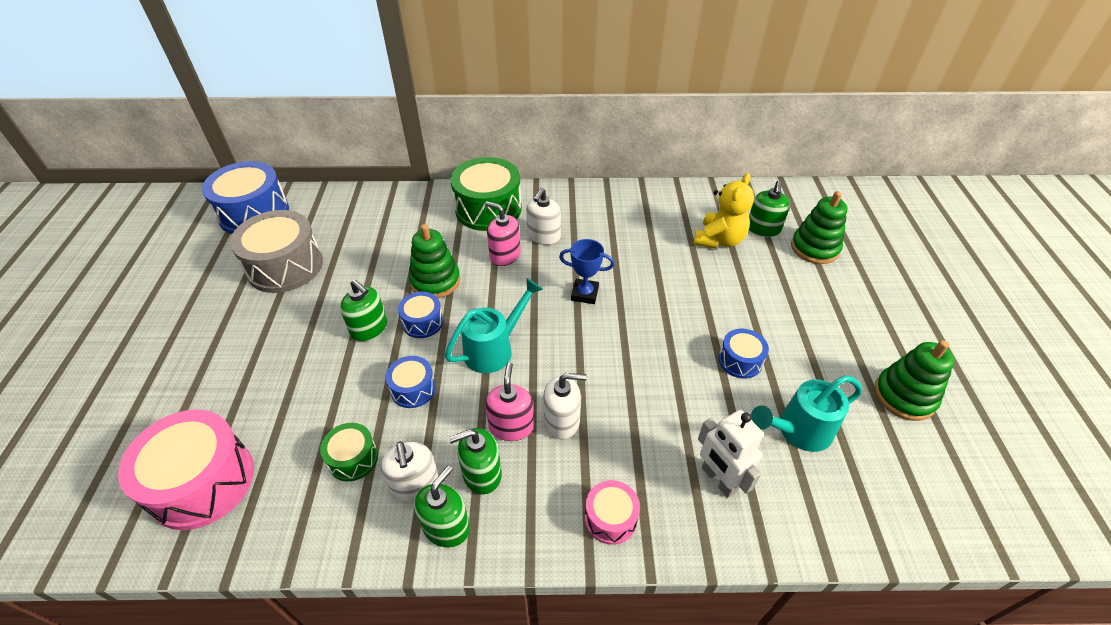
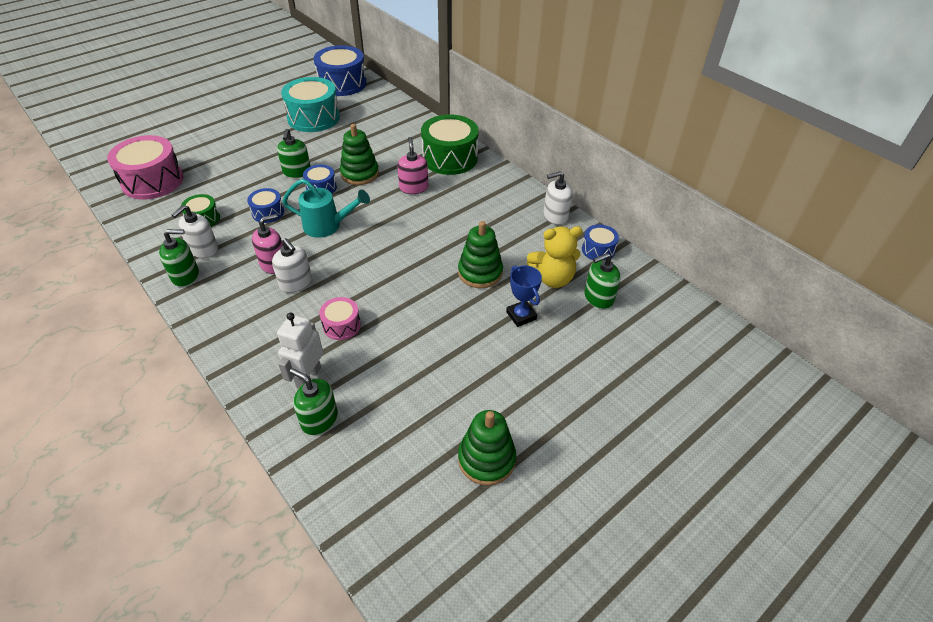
camera: 50 degrees right, 0 degrees up
(285, 266) = (313, 118): grey drum -> turquoise drum
(482, 474) = (230, 270): green soap dispenser -> green soap dispenser (319, 419)
(543, 236) = (451, 194): white soap dispenser -> white soap dispenser (555, 216)
(584, 294) = (416, 239): blue trophy -> blue trophy (521, 316)
(610, 518) = (239, 339): pink drum -> pink drum (341, 325)
(740, 361) = (429, 344): blue drum -> blue drum (598, 250)
(798, 430) = (389, 404): turquoise watering can -> none
(814, 248) = (612, 338): green stacking toy -> green stacking toy (480, 272)

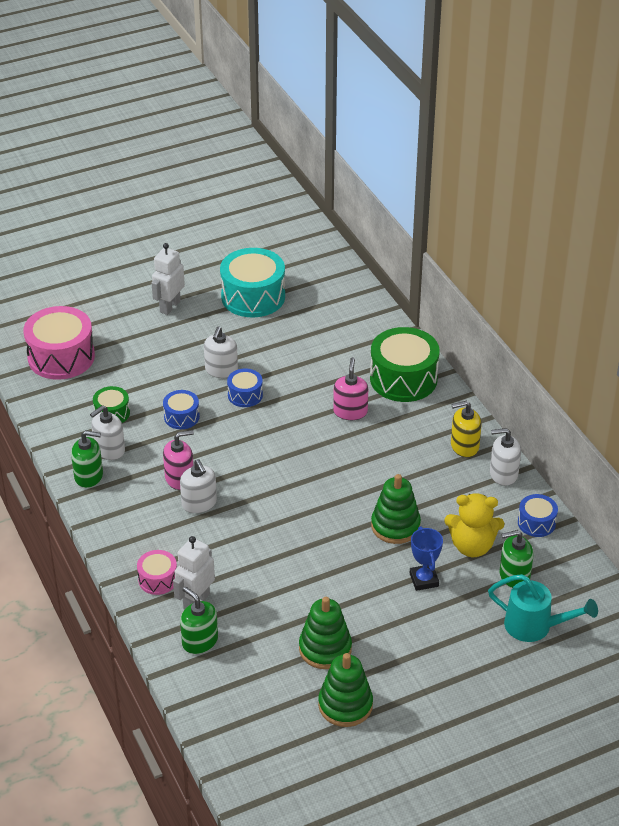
camera: 15 degrees right, 5 degrees down
(245, 132) = (170, 306): none -> white robot
(297, 172) = (221, 370): green soap dispenser -> white soap dispenser
(327, 226) = (243, 444): turquoise watering can -> turquoise watering can (535, 626)
(341, 325) = (237, 556): pink drum -> pink drum (158, 579)
(342, 83) = (298, 249): blue drum -> none
(359, 174) = (292, 383): green stacking toy -> green stacking toy (325, 649)
(515, 200) = (464, 446): none -> yellow soap dispenser

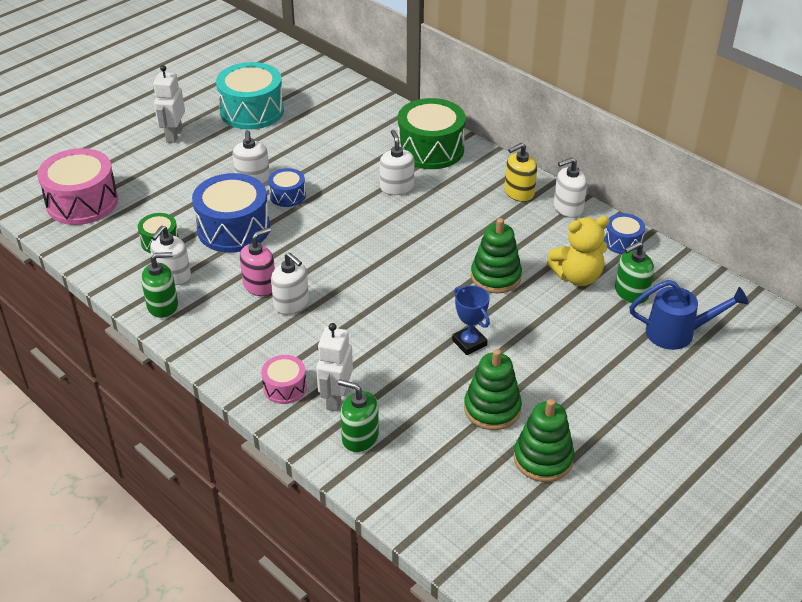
camera: 20 degrees left, 0 degrees up
(181, 417) = (233, 229): blue drum -> blue drum, size x1.95
(350, 411) = (397, 187): pink soap dispenser -> white soap dispenser
(424, 580) = (550, 318): blue trophy -> blue trophy (469, 343)
(535, 626) = (677, 333): turquoise watering can -> blue watering can

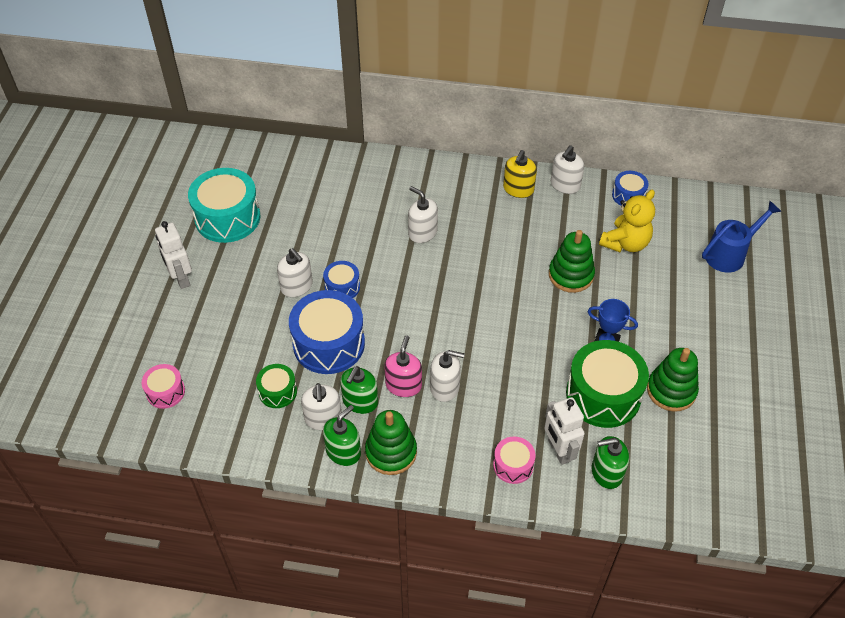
camera: 35 degrees left, 10 degrees up
(82, 202) = (165, 392): pink drum -> pink drum, size x0.51
(430, 149) = (414, 182): green drum -> green drum (603, 395)
(543, 459) = (739, 410): green stacking toy -> green stacking toy (391, 452)
(631, 293) = (672, 237): green soap dispenser -> green soap dispenser (360, 401)

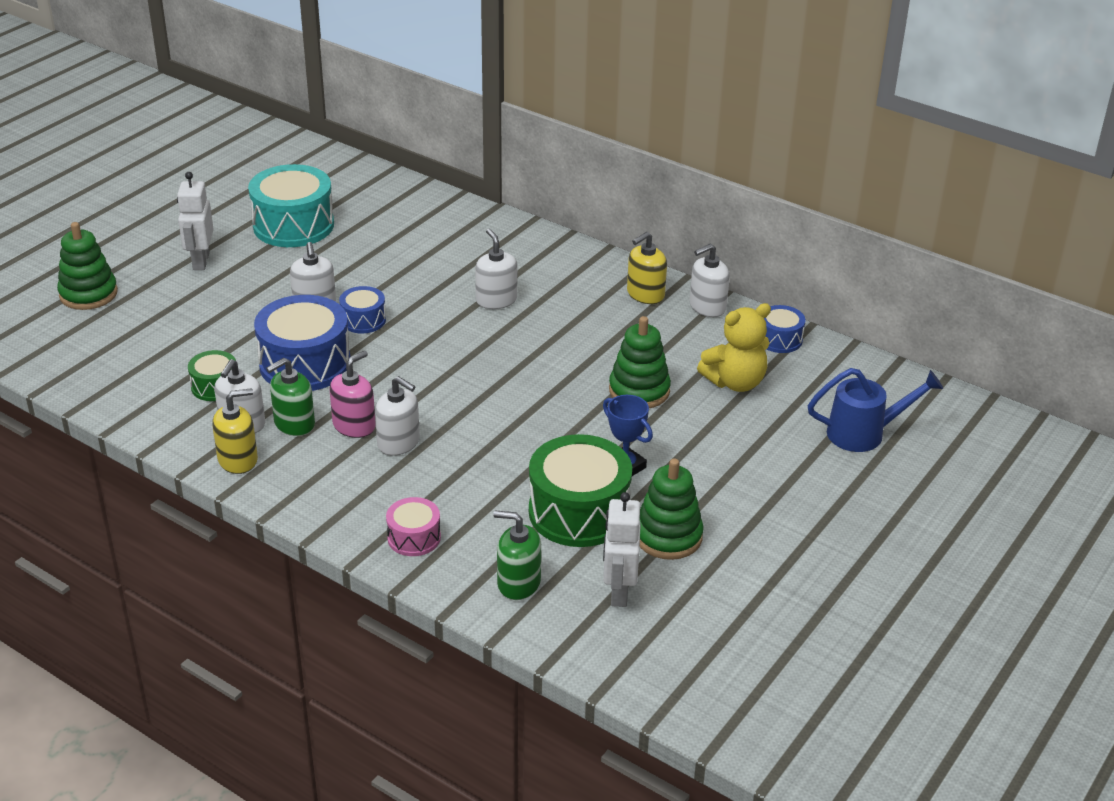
camera: 25 degrees right, 15 degrees down
(165, 392) = (102, 349): pink drum -> none
(343, 451) = (238, 460): green soap dispenser -> yellow soap dispenser
(391, 452) = (288, 478): green stacking toy -> green stacking toy (88, 294)
(559, 451) = (479, 543): white robot -> white robot (618, 592)

